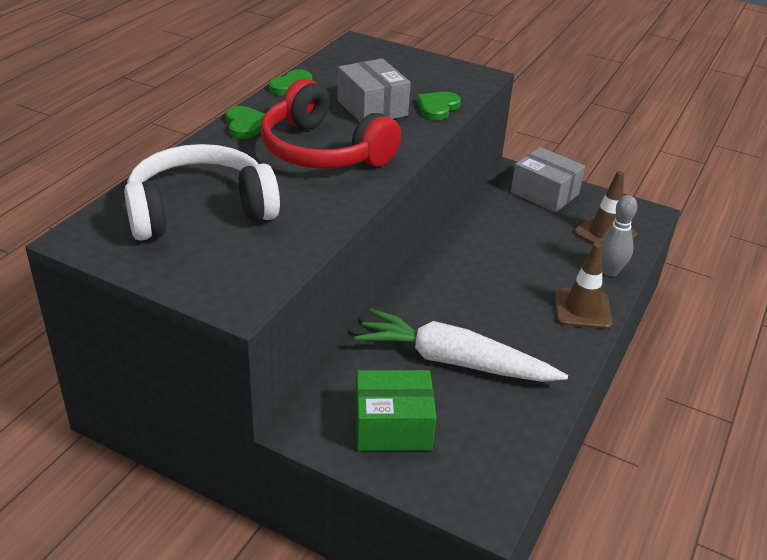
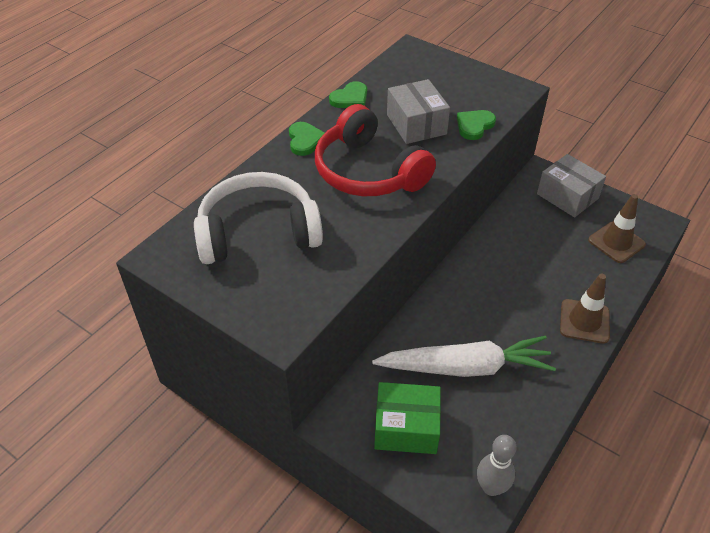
camera: 10 degrees right, 10 degrees up
(454, 361) = (465, 367): white carrot -> white carrot turned 150 degrees clockwise
(609, 271) = (615, 283): grey bowling pin -> grey bowling pin (491, 487)

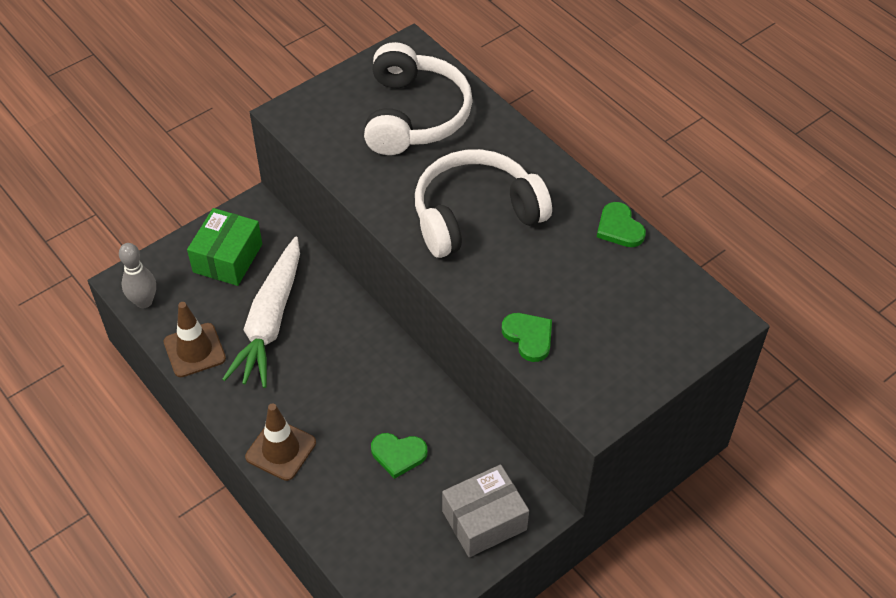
camera: 105 degrees right, 5 degrees up
(305, 140) = (547, 172): green heart -> green heart (398, 454)
(368, 171) = (475, 215): red headphones -> white headphones
(416, 124) = (548, 279): grey box -> none
(616, 242) = (383, 541): brown traffic cone -> brown traffic cone (194, 350)

